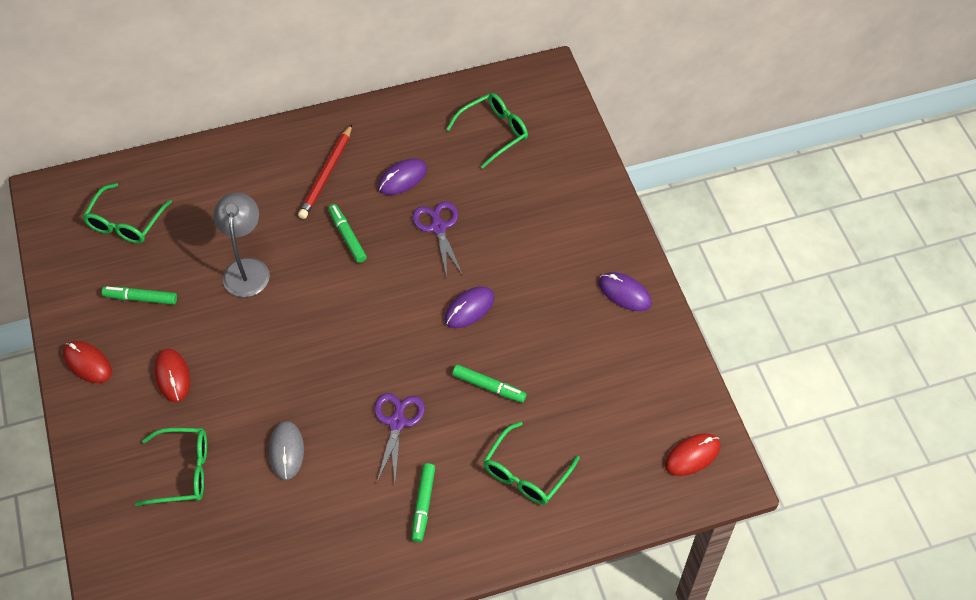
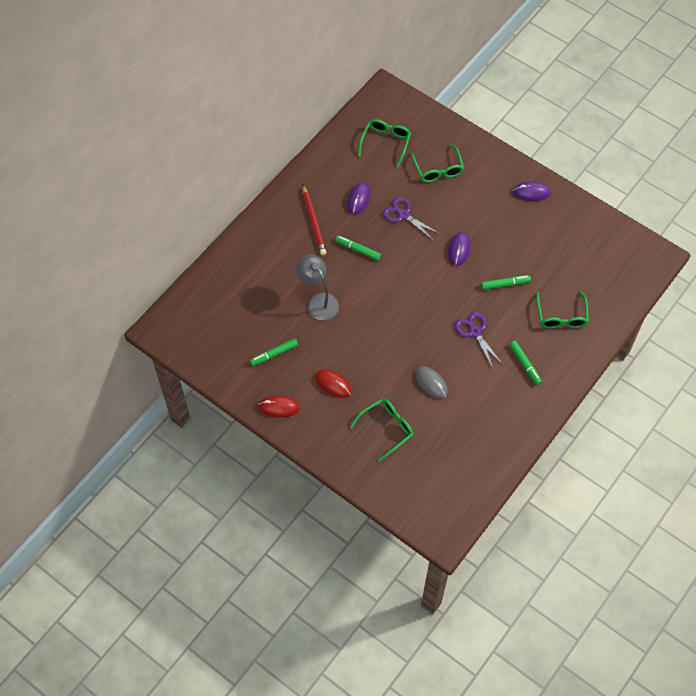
camera: 35 degrees left, 5 degrees up
(125, 222) = (223, 318): green glasses -> green glasses (438, 169)
(692, 456) = (633, 256): red mouse -> none

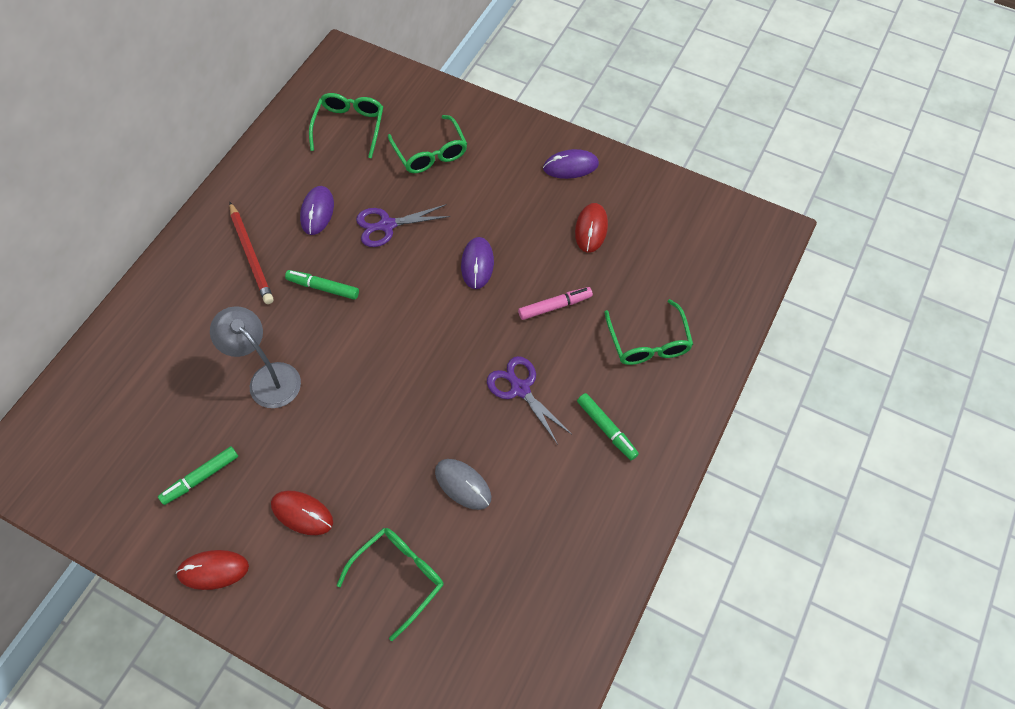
camera: 10 degrees left, 0 degrees up
(403, 215) = (387, 225): purple scissors -> purple scissors turned 45 degrees counterclockwise
(505, 284) = (555, 306): green marker -> pink marker
(537, 237) = (591, 229): none -> red mouse

